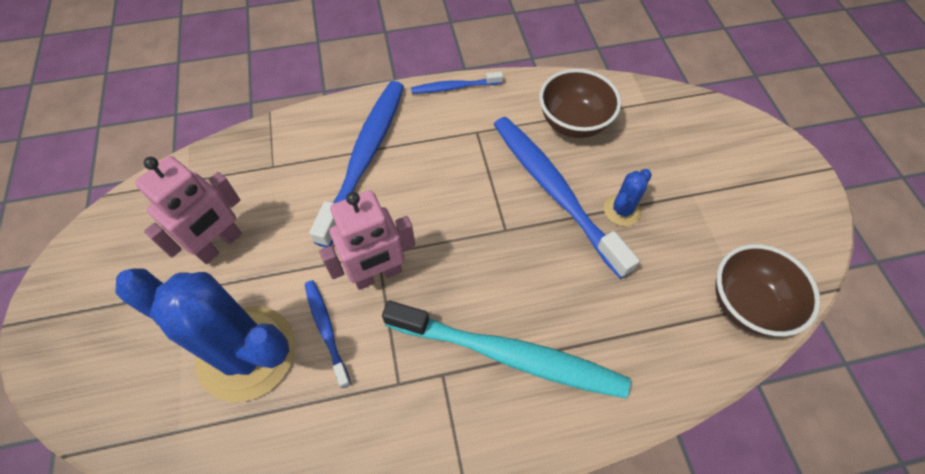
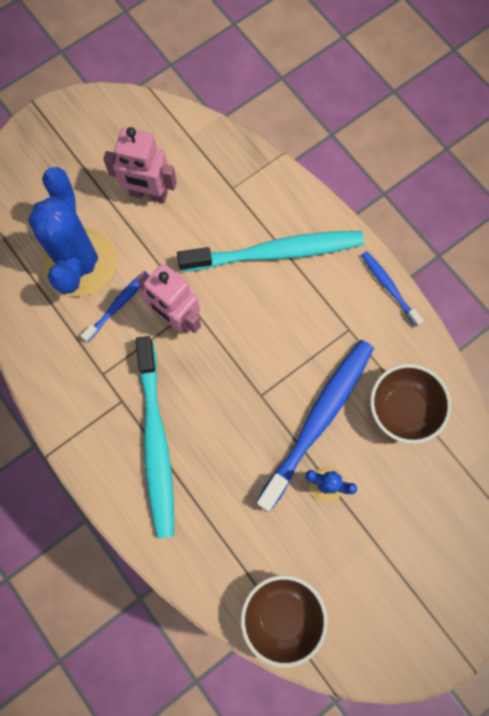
camera: 65 degrees right, 15 degrees up
(365, 157) = (275, 252): blue toothbrush -> turquoise toothbrush

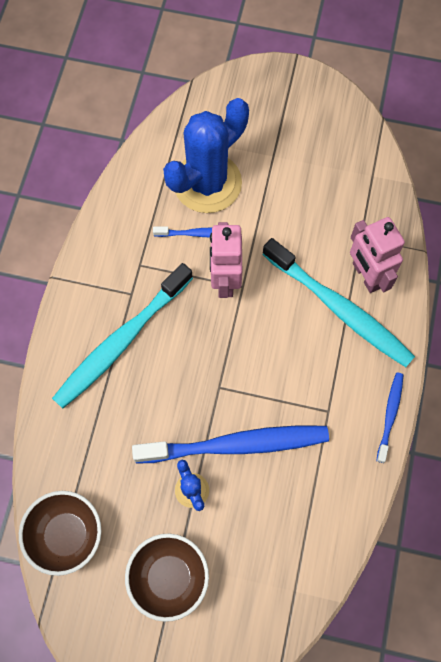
camera: 50 degrees right, 5 degrees down
(148, 194) = (301, 185): pink robot -> pink robot (366, 275)
(402, 409) = (300, 503): brown bowl -> brown bowl (169, 577)

